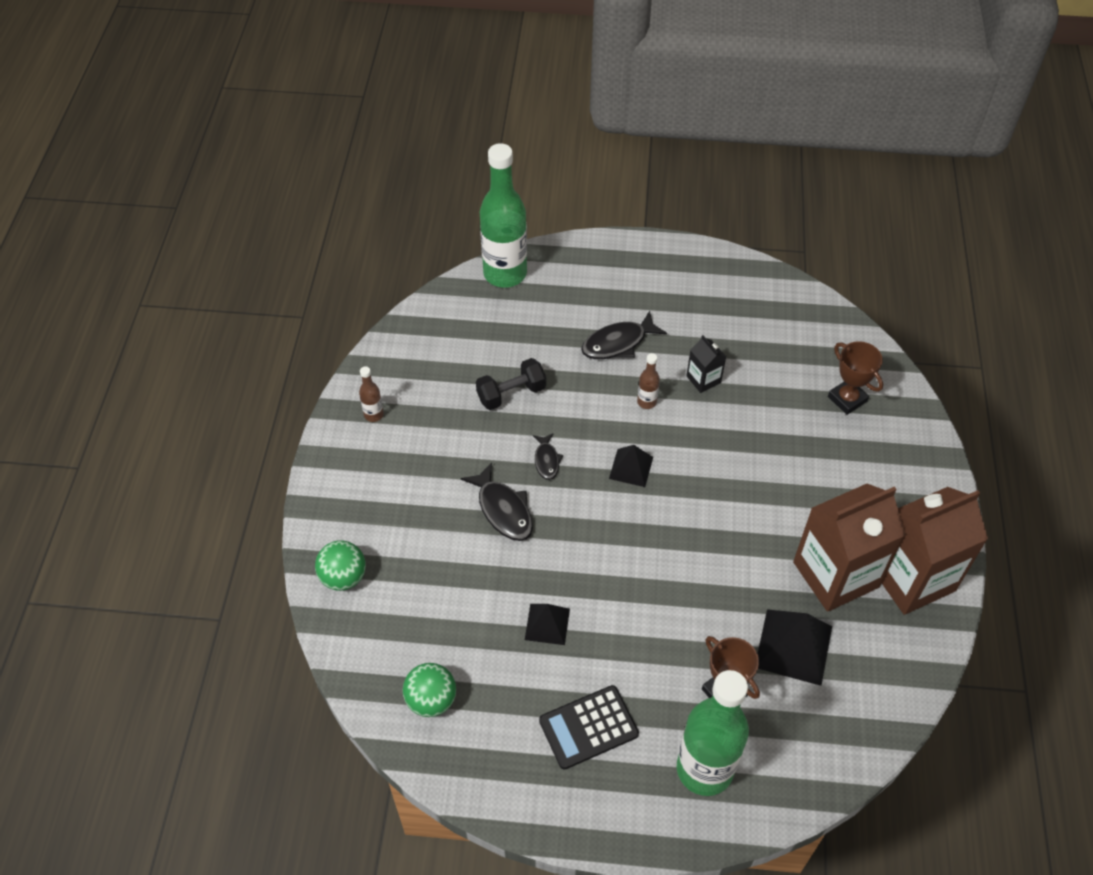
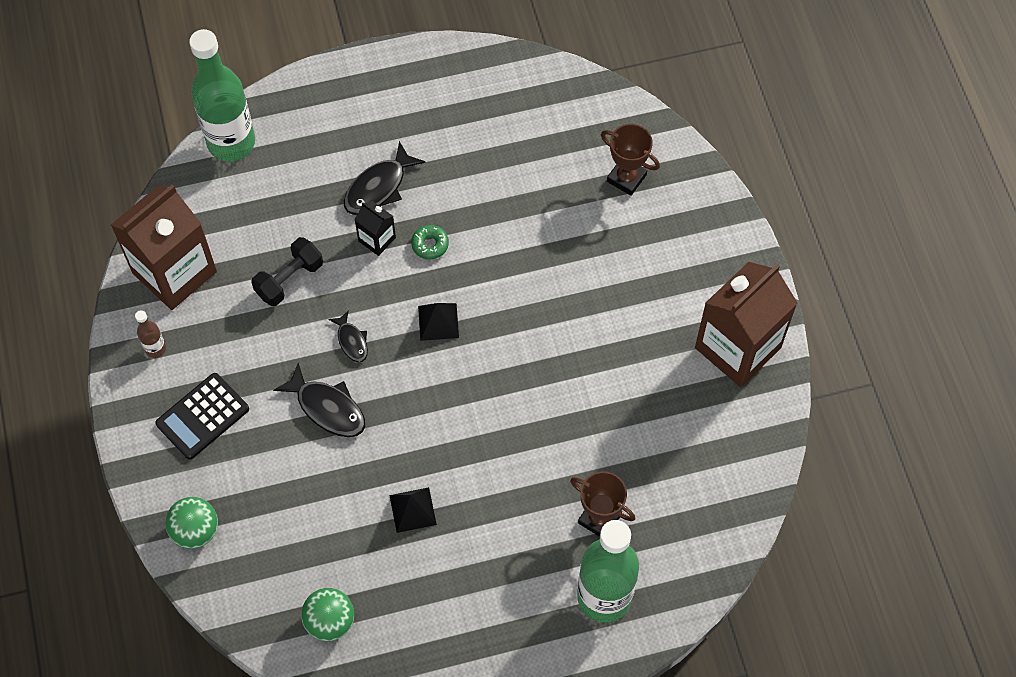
camera: 20 degrees left, 10 degrees up
(588, 727) = (486, 595): black calculator -> black calculator (202, 416)
(646, 402) = (430, 244): brown bottle -> green donut
(703, 379) = (478, 201): black carton -> black carton (377, 239)
(793, 646) = (649, 453): black pyramid -> none
(835, 574) = (667, 368): brown carton -> brown carton (174, 272)

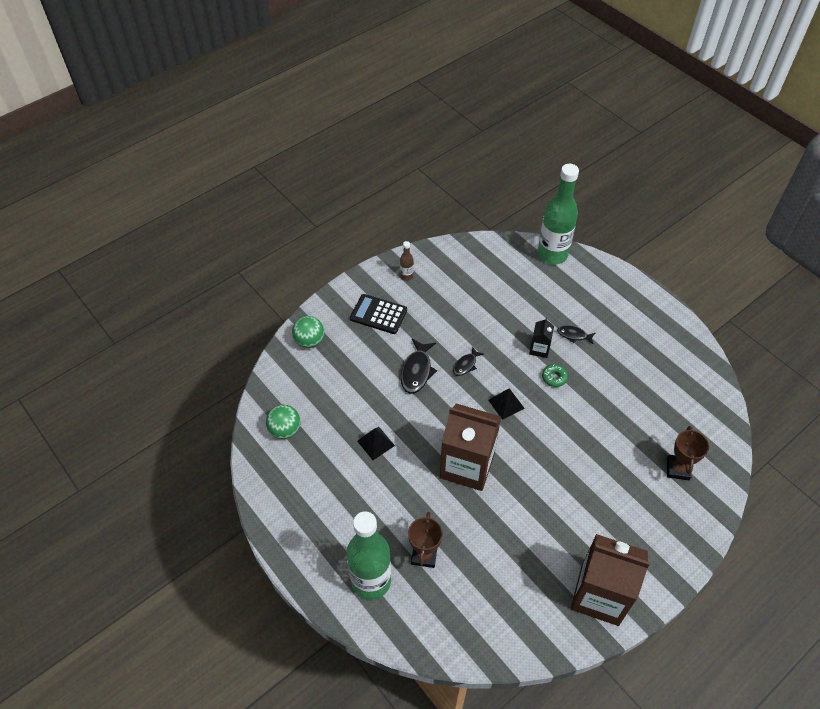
camera: 65 degrees right, 10 degrees down
(174, 272) = (457, 264): brown carton -> brown carton (467, 465)
(289, 279) = (486, 318): black dumbbell -> none
(378, 187) = (573, 335): black fish -> black fish, size x0.59

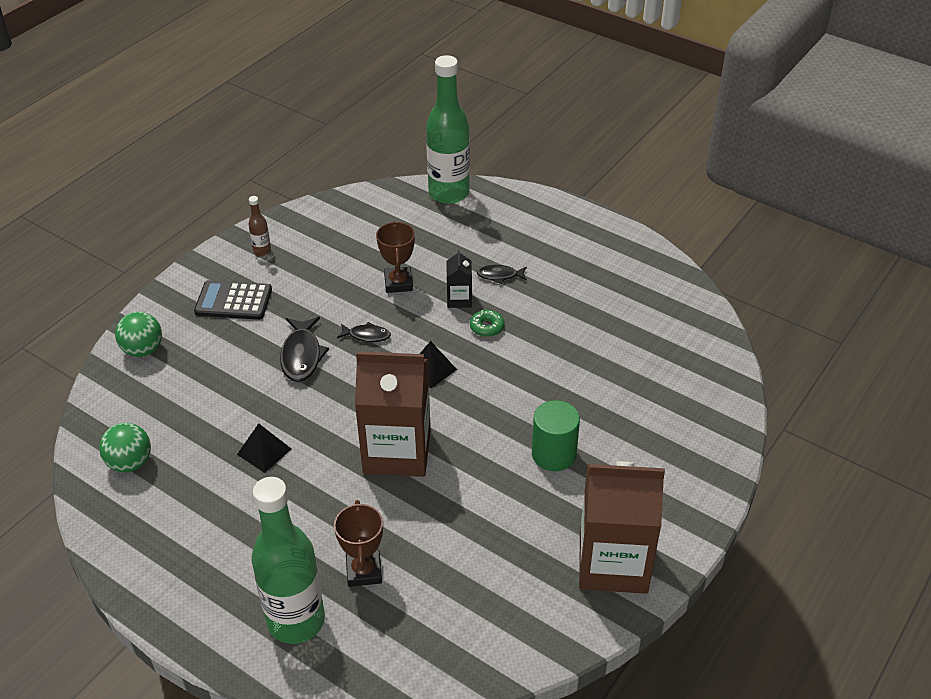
camera: 15 degrees left, 10 degrees down
(466, 365) = (367, 335): black fish -> black fish turned 105 degrees counterclockwise
(578, 496) = (553, 454): none -> green cylinder
(678, 469) = (672, 396): brown trophy -> brown trophy (398, 283)

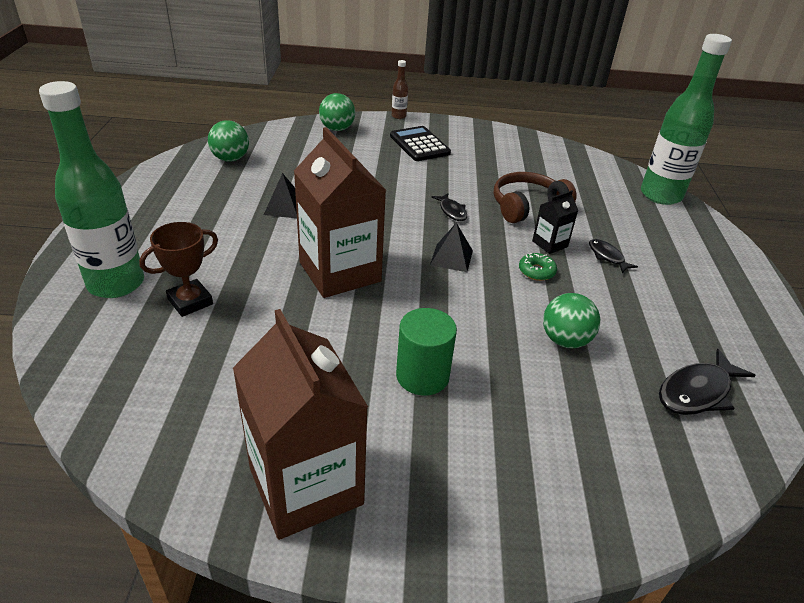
camera: 55 degrees right, 5 degrees down
(262, 251) = (481, 138): brown bottle -> brown bottle (398, 116)
(302, 356) = (397, 190): black fish -> black fish (697, 392)
(398, 283) = (527, 206): brown trophy -> brown headphones
(571, 356) = (565, 340): none -> green ball

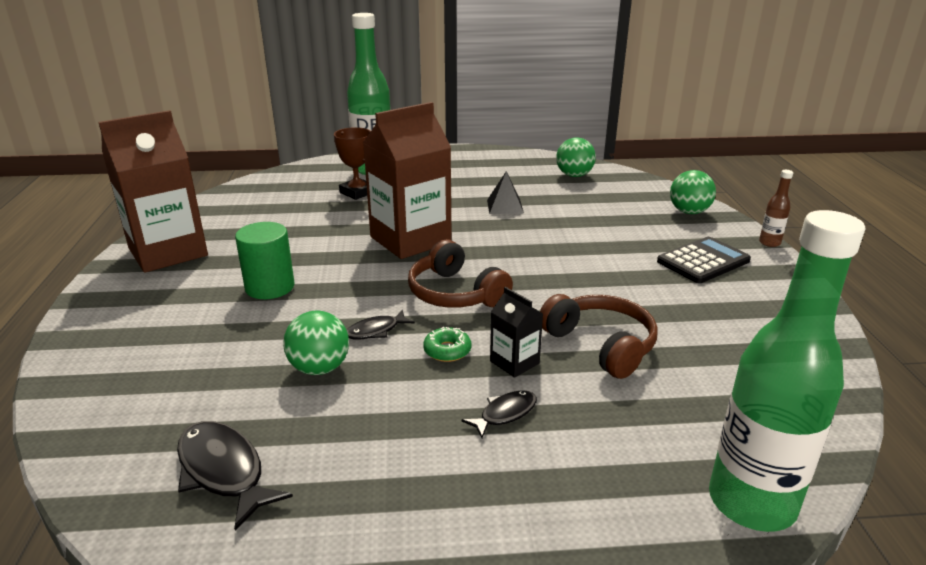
camera: 85 degrees right, 10 degrees down
(451, 257) = (455, 293): black pyramid -> brown headphones
(452, 211) = (552, 290): black fish -> black fish (376, 331)

